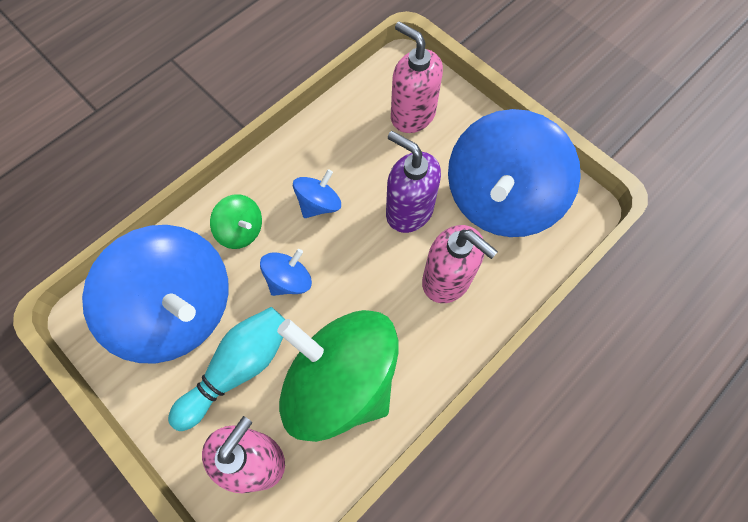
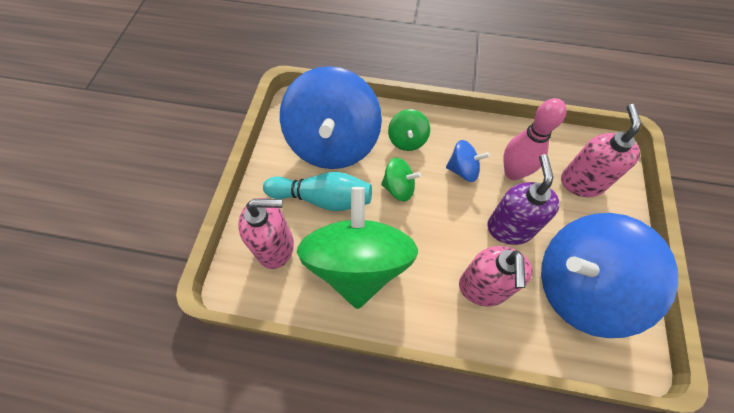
camera: 55 degrees right, 5 degrees down
(289, 280) = (399, 188): blue spinning top -> green spinning top
(358, 162) = (513, 172): none -> pink bowling pin

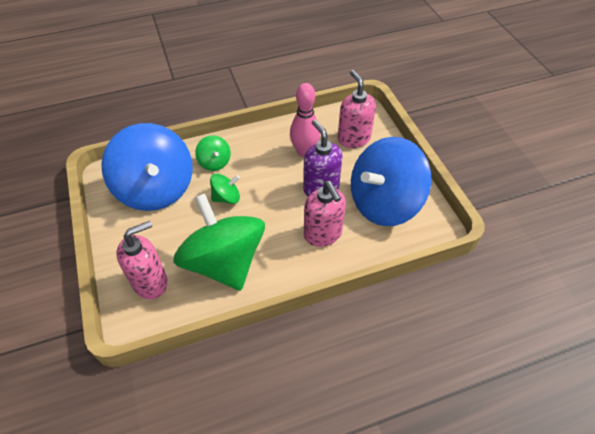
camera: 30 degrees left, 10 degrees down
(323, 198) = (170, 231): turquoise bowling pin -> none
(463, 170) = (268, 165): blue spinning top -> none

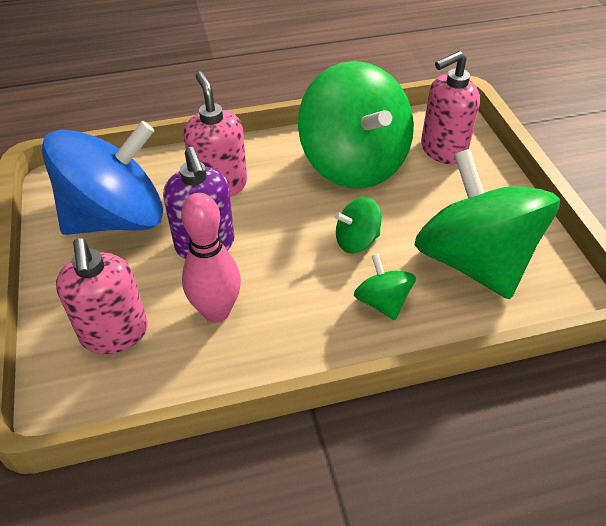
camera: 175 degrees left, 5 degrees down
(156, 189) = (473, 261): blue spinning top -> green spinning top

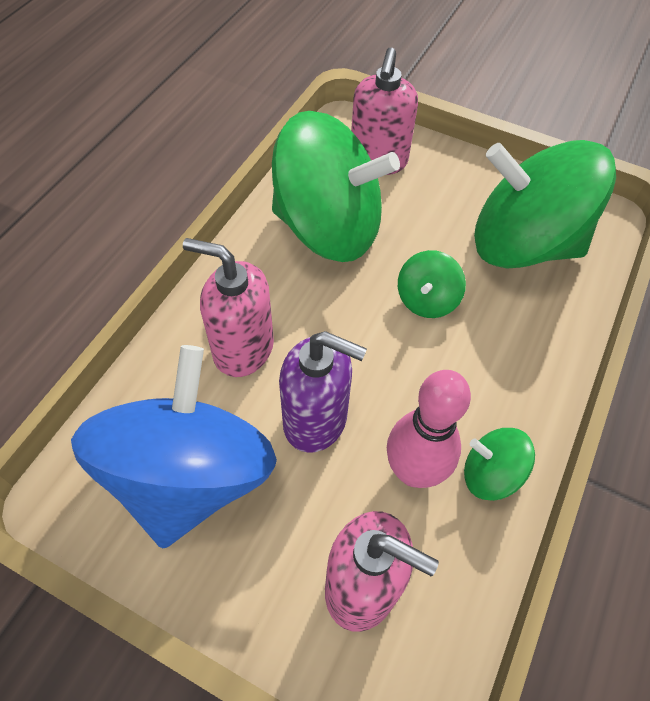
camera: 50 degrees left, 10 degrees up
(382, 302) = (513, 336): green spinning top -> green spinning top (490, 474)

